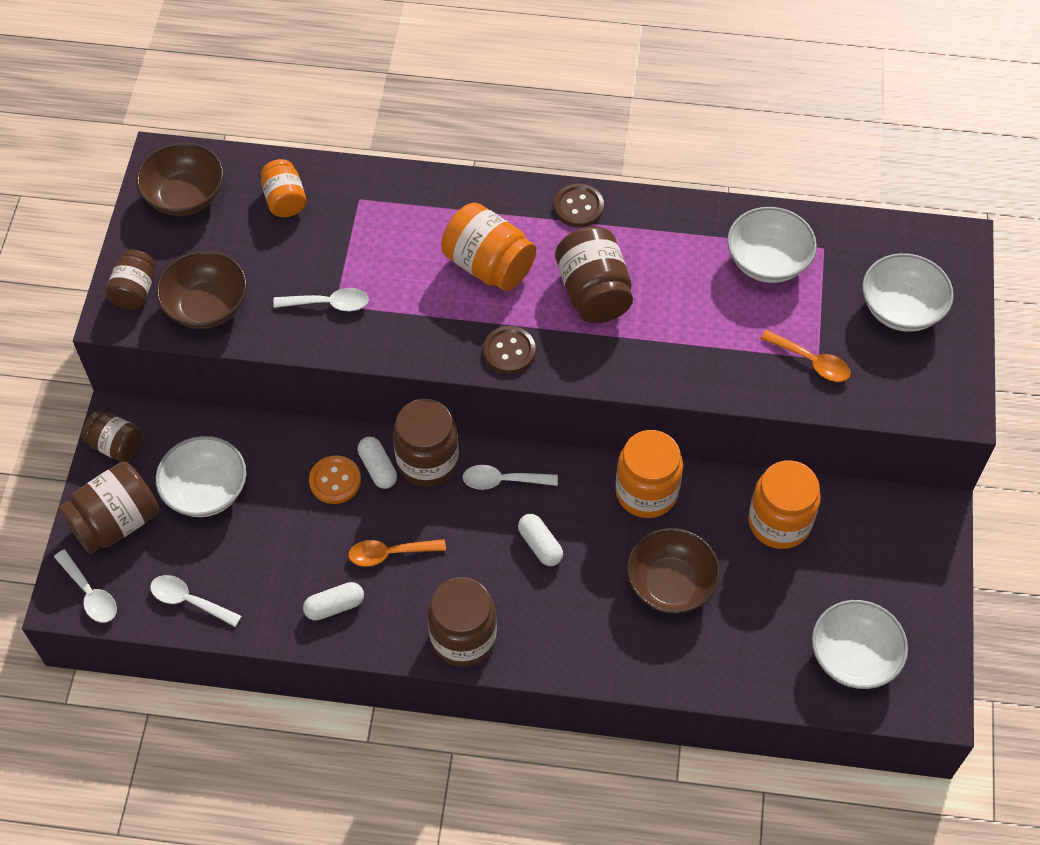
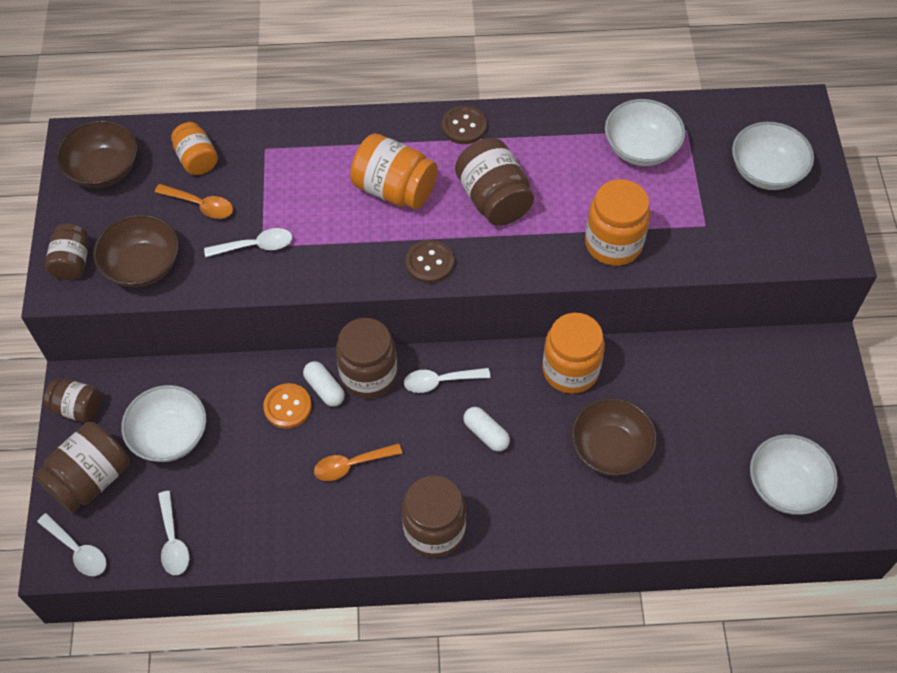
camera: 10 degrees left, 0 degrees up
(189, 601) = (173, 541): white spoon -> white spoon turned 120 degrees counterclockwise
(334, 606) = (310, 522): white capsule -> none
(779, 522) = (693, 377): orange jar -> orange jar (613, 243)
(811, 362) = (700, 229): orange spoon -> orange spoon (201, 205)

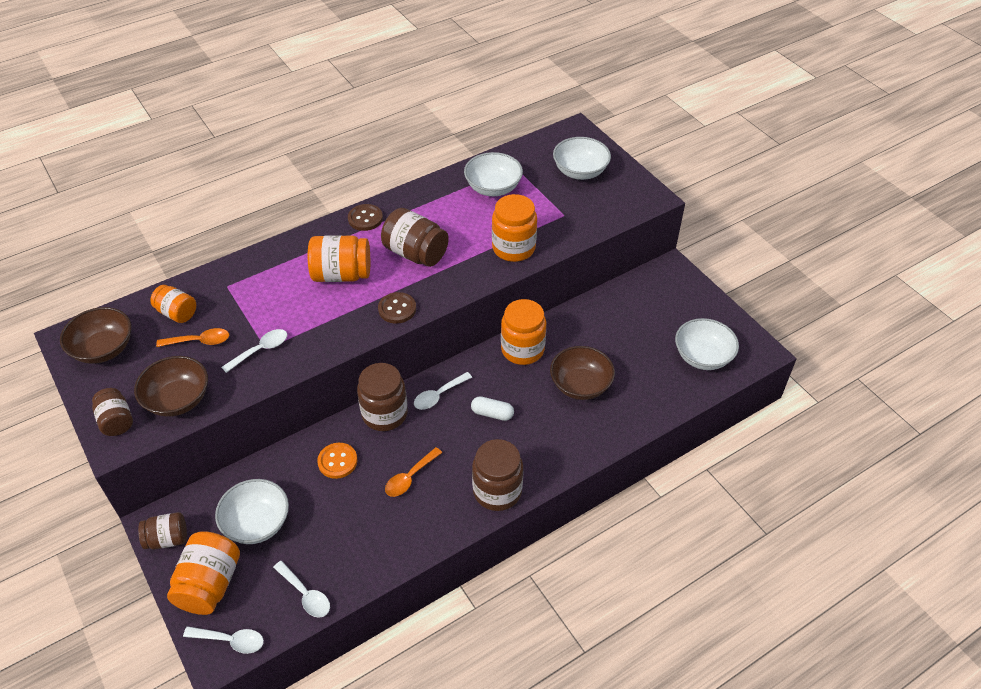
camera: 30 degrees left, 10 degrees down
(90, 479) = (210, 584): brown jar -> orange jar
(324, 389) = (358, 437): white capsule -> none

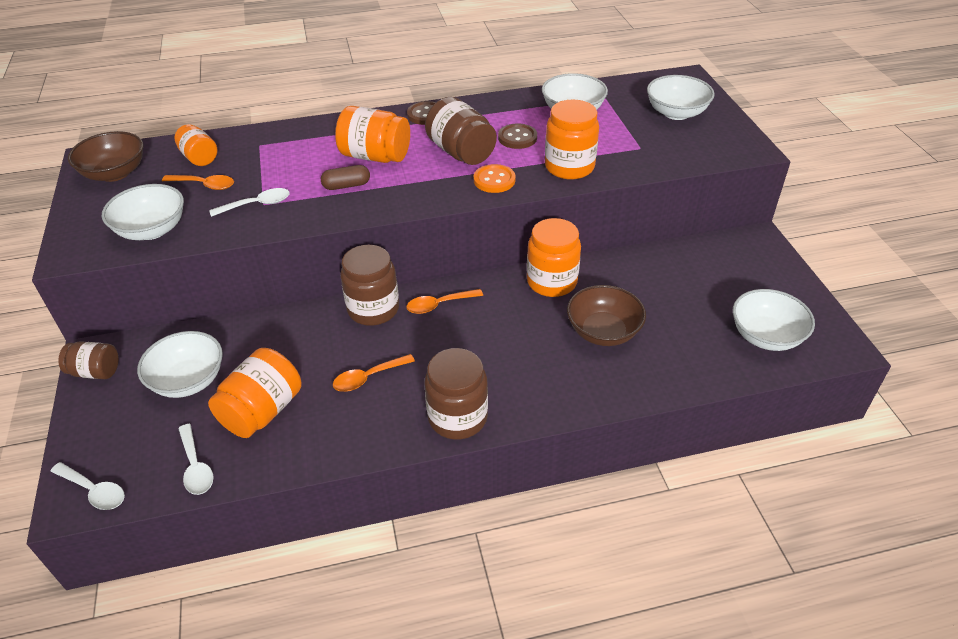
camera: 20 degrees right, 5 degrees down
(116, 421) = (84, 235): brown jar -> none
(178, 399) = (152, 230): brown bowl -> white bowl
(210, 584) = (108, 427): orange jar -> orange jar (262, 411)
(331, 311) = (346, 185): none -> brown capsule
(337, 461) = (301, 342): orange button -> orange button (494, 180)
(397, 309) = (415, 197): brown button -> brown button (517, 138)
(438, 395) = (439, 305): white spoon -> orange spoon
(492, 413) = (489, 336): white capsule -> none

